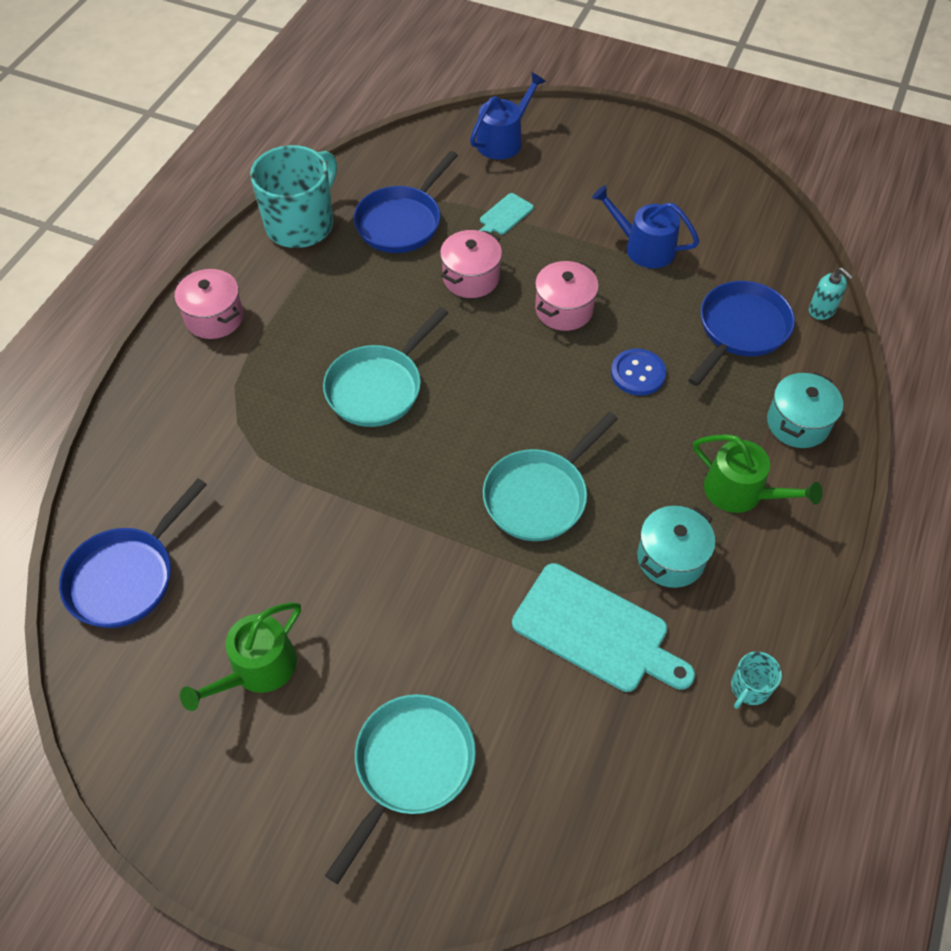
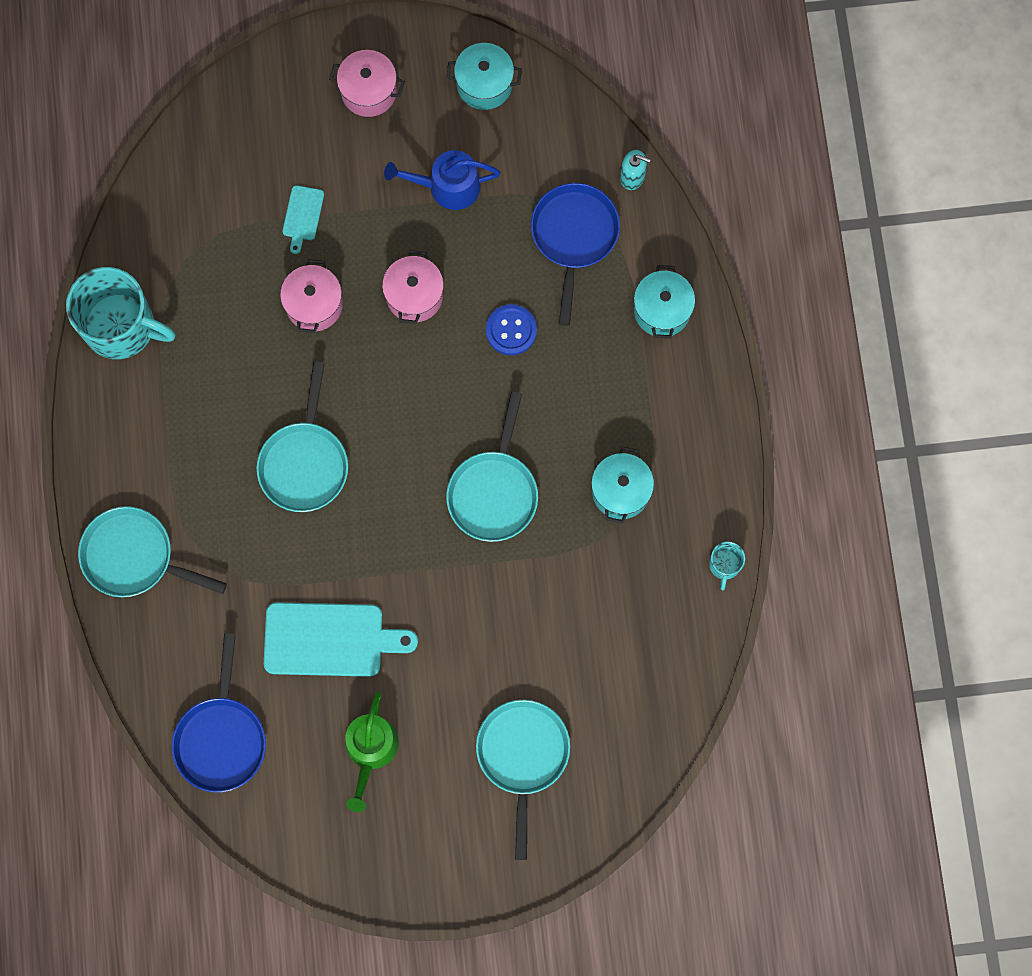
camera: 30 degrees left, 20 degrees up
(175, 386) = (134, 557): none -> turquoise pan
(214, 317) = (116, 471): pink pot -> pink pot (369, 91)
(301, 224) = (122, 327): turquoise mug -> turquoise mug turned 105 degrees clockwise
(402, 222) = (213, 274): blue pan -> none
(503, 140) = (247, 120): blue watering can -> none
(596, 630) = (596, 581): turquoise cutting board -> turquoise cutting board (330, 639)
(719, 195) = (484, 84): none -> turquoise pot
(741, 492) = (646, 402): green watering can -> none

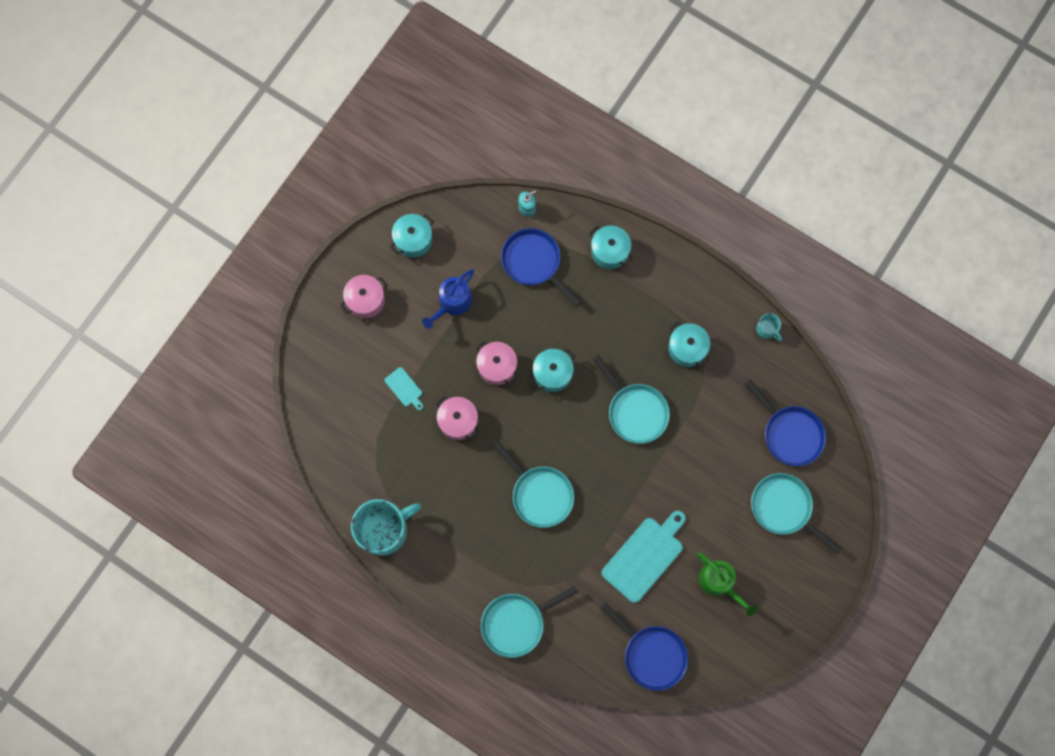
camera: 50 degrees left, 0 degrees up
(459, 363) = (552, 373): none -> turquoise pot
(511, 330) = (557, 333): blue button -> none
(619, 692) = (790, 433): none -> blue pan

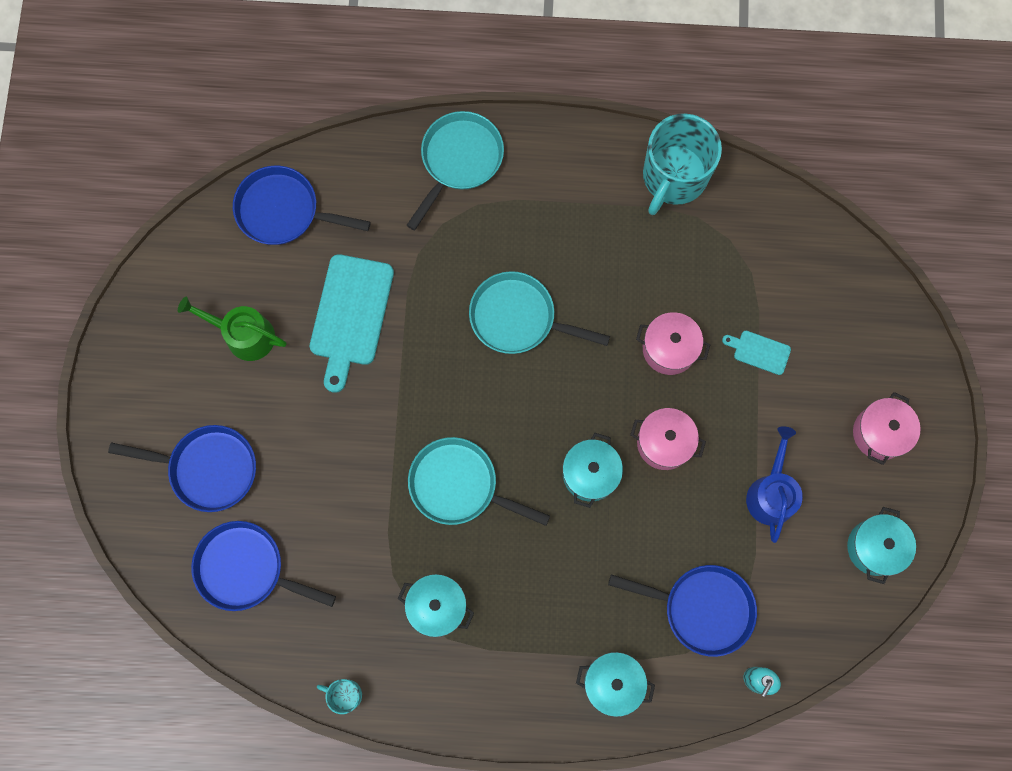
camera: 150 degrees right, 0 degrees up
(784, 508) = (208, 468): turquoise pan -> blue pan

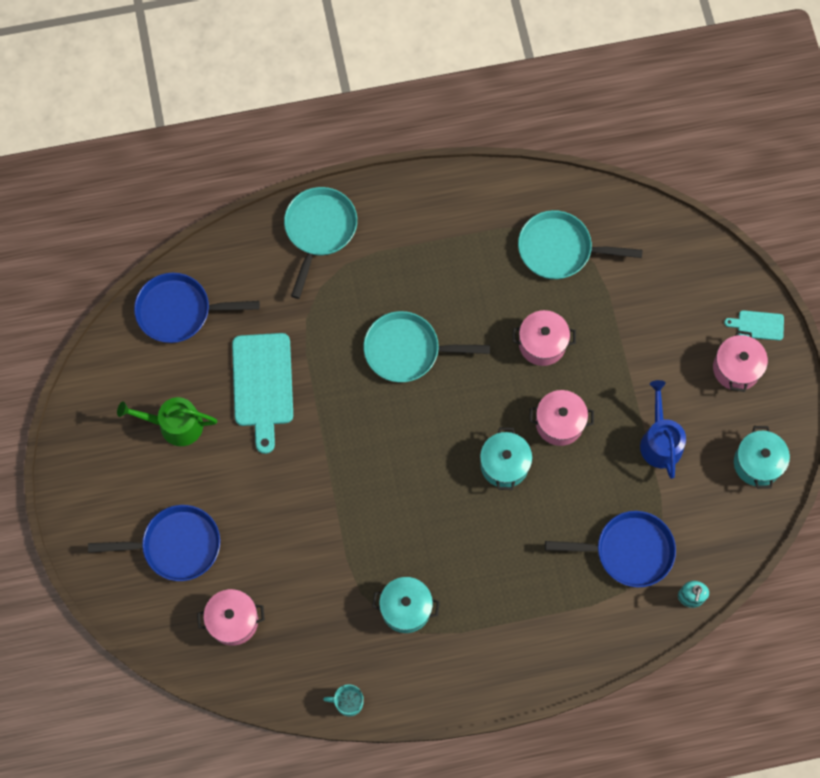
camera: 15 degrees left, 5 degrees down
(246, 569) = (233, 621): blue pan -> pink pot
(459, 485) = (396, 503): turquoise pan -> turquoise pan (560, 249)
(612, 683) = (571, 632): turquoise pot -> none
(673, 177) = (506, 199): turquoise mug -> none
(759, 352) = (618, 327): turquoise cutting board -> turquoise cutting board (758, 325)

